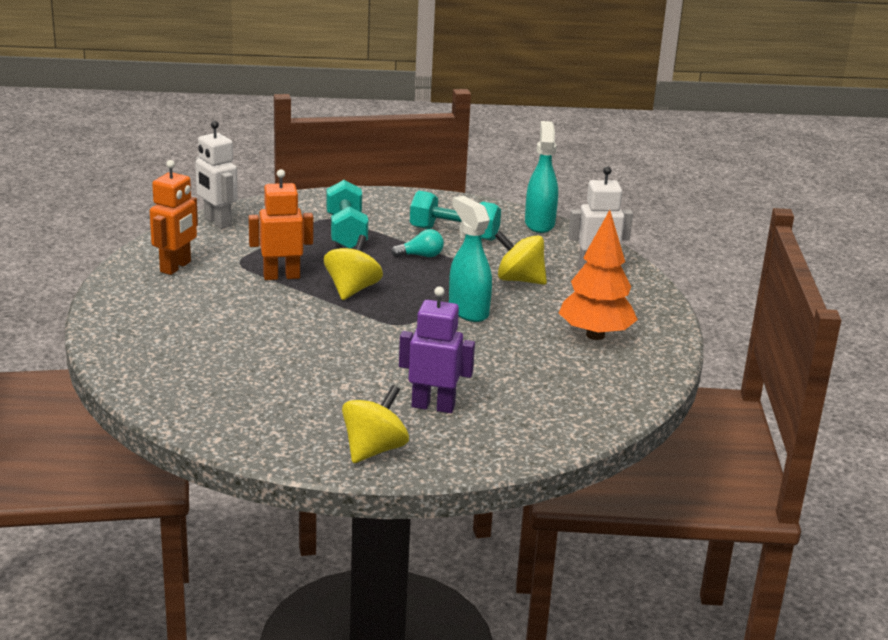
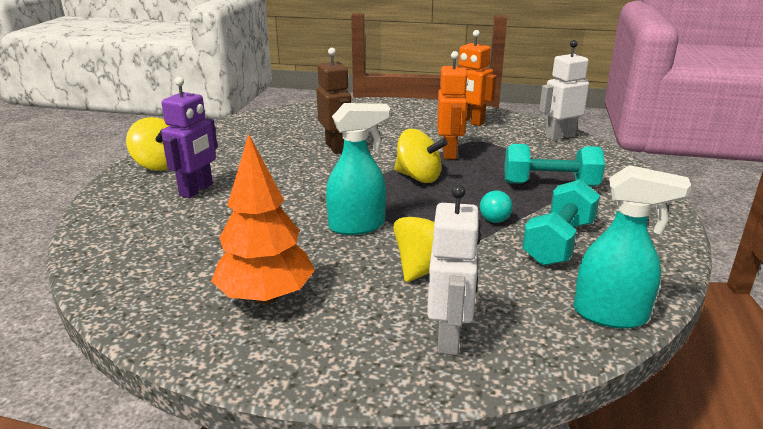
camera: 105 degrees right, 0 degrees up
(283, 340) = (336, 148): none -> brown robot

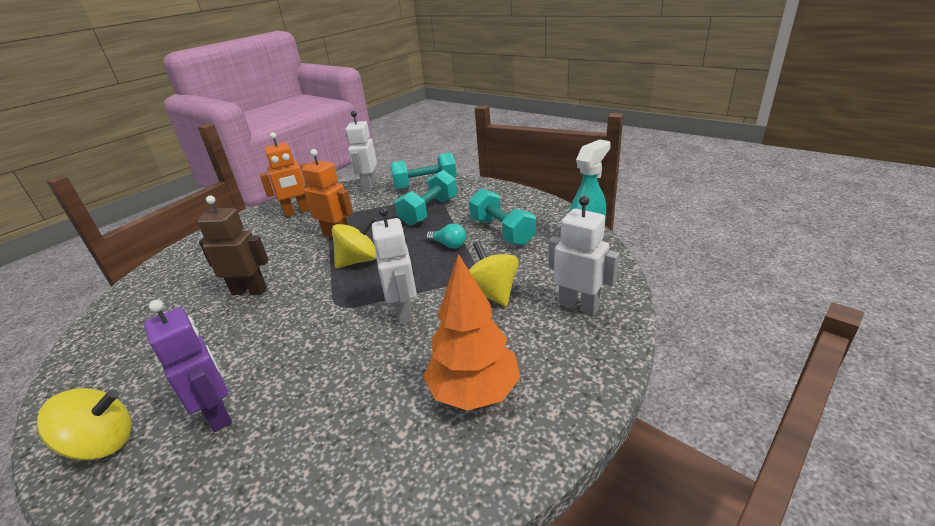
camera: 60 degrees left, 5 degrees up
(357, 226) = (405, 312): turquoise spray bottle -> white robot
(607, 164) = (425, 184): none -> turquoise dumbbell

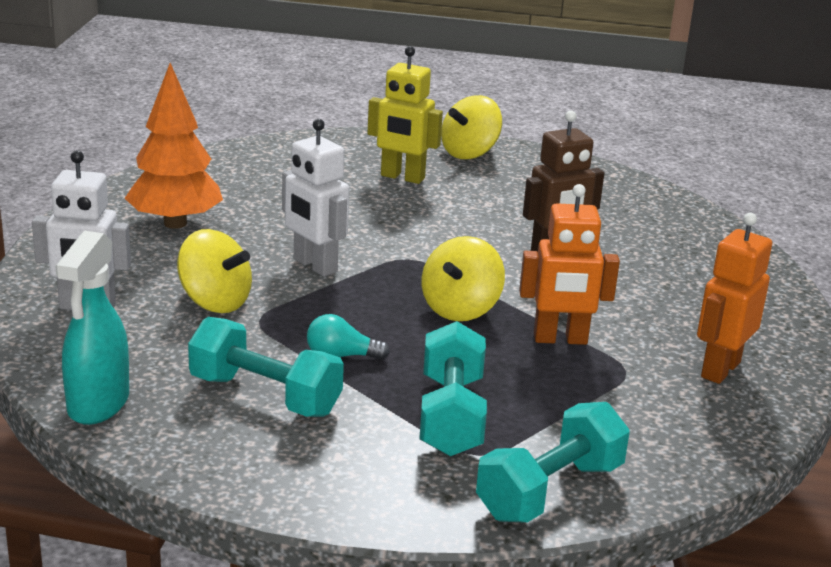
camera: 145 degrees right, 5 degrees down
(218, 413) = (402, 177): purple robot -> yellow robot
(369, 186) = (680, 460): white robot -> none

